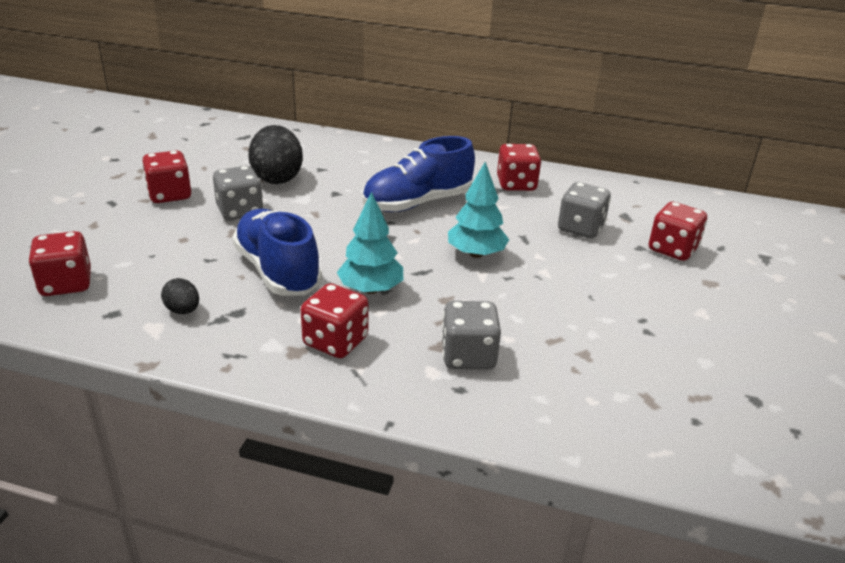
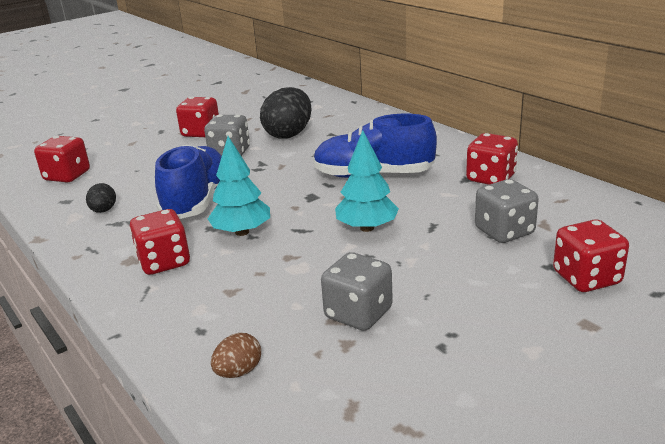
camera: 40 degrees right, 5 degrees down
(468, 356) = (243, 307): grey dice -> grey dice (358, 313)
(539, 408) = (238, 372): none -> brown egg

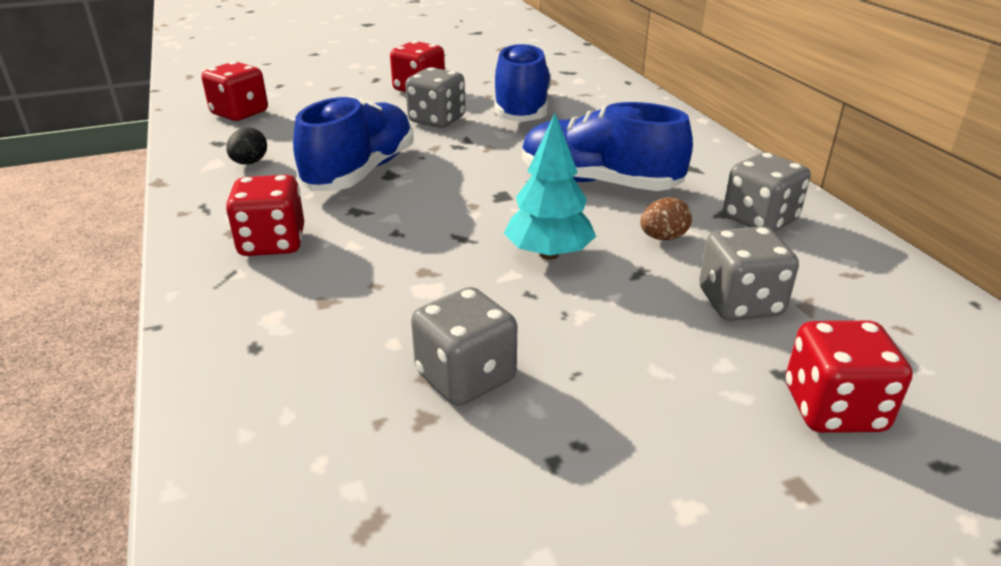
camera: 15 degrees right, 5 degrees up
(238, 372) = (261, 420): brown egg -> brown egg (663, 238)
(242, 232) = (388, 224): turquoise tree -> none
(289, 134) = (522, 109): black egg -> blue shoe
(490, 178) = (759, 220): red dice -> grey dice

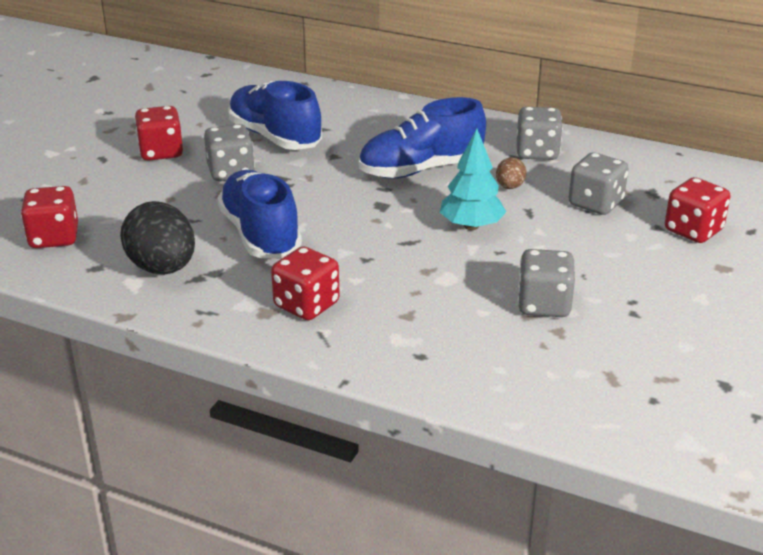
camera: 45 degrees left, 0 degrees up
(249, 163) = (162, 268): black egg -> black egg, size x2.04

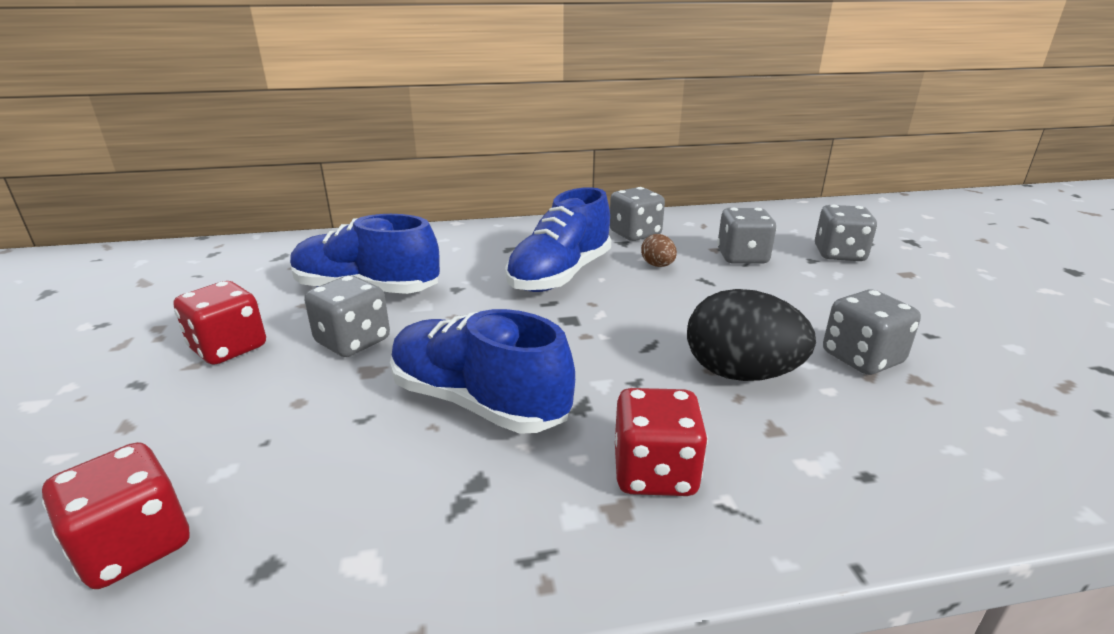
camera: 35 degrees left, 5 degrees down
(162, 268) = (390, 513): black egg -> black egg (740, 374)
(471, 226) = (681, 309): turquoise tree -> none
(693, 231) = (839, 254): red dice -> grey dice

